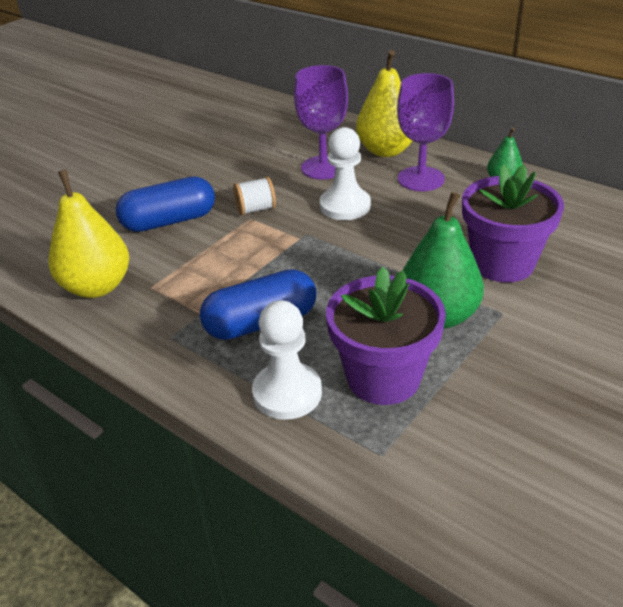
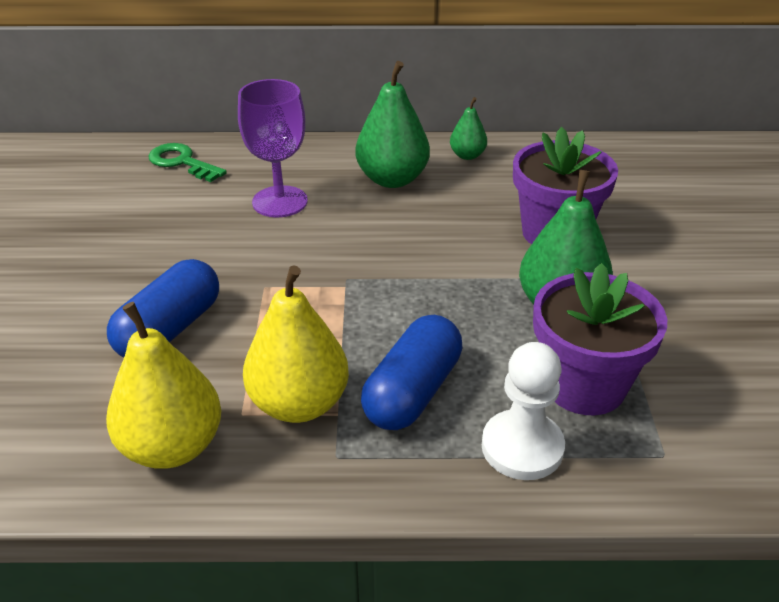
camera: 40 degrees left, 0 degrees up
(256, 209) = (259, 274): white spool -> none
(292, 121) = (182, 162): none -> green key
(345, 206) = (351, 234): white pawn -> none
(386, 150) = (324, 162): yellow pear -> yellow pear (299, 404)
(421, 179) = (392, 179): purple goblet -> green pear

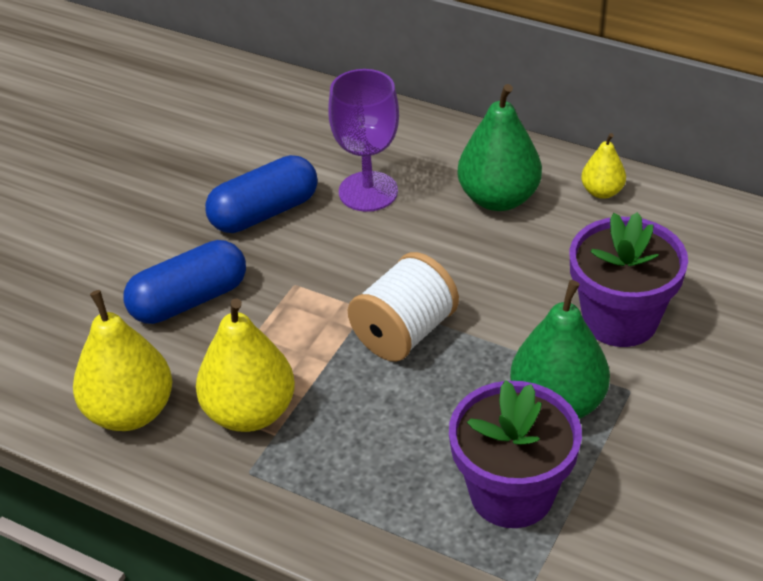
camera: 30 degrees right, 5 degrees up
(182, 162) = (305, 114): green key -> none
(392, 293) = (404, 332): none -> white spool
(412, 391) = (352, 438): blue capsule -> blue capsule (264, 212)
(467, 155) = (602, 192): green pear -> yellow pear
(522, 447) = (408, 528): white pawn -> none

